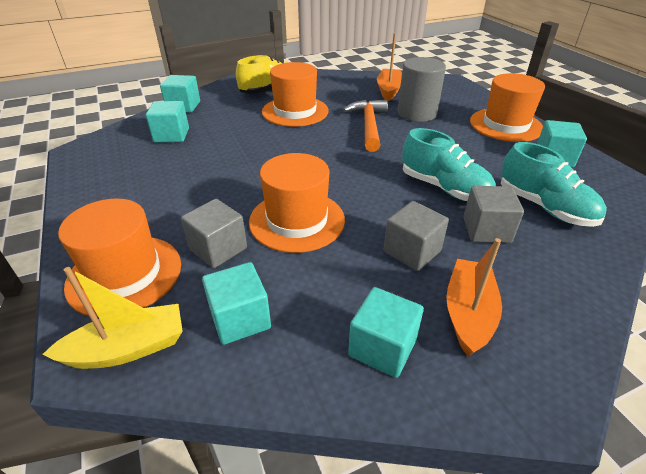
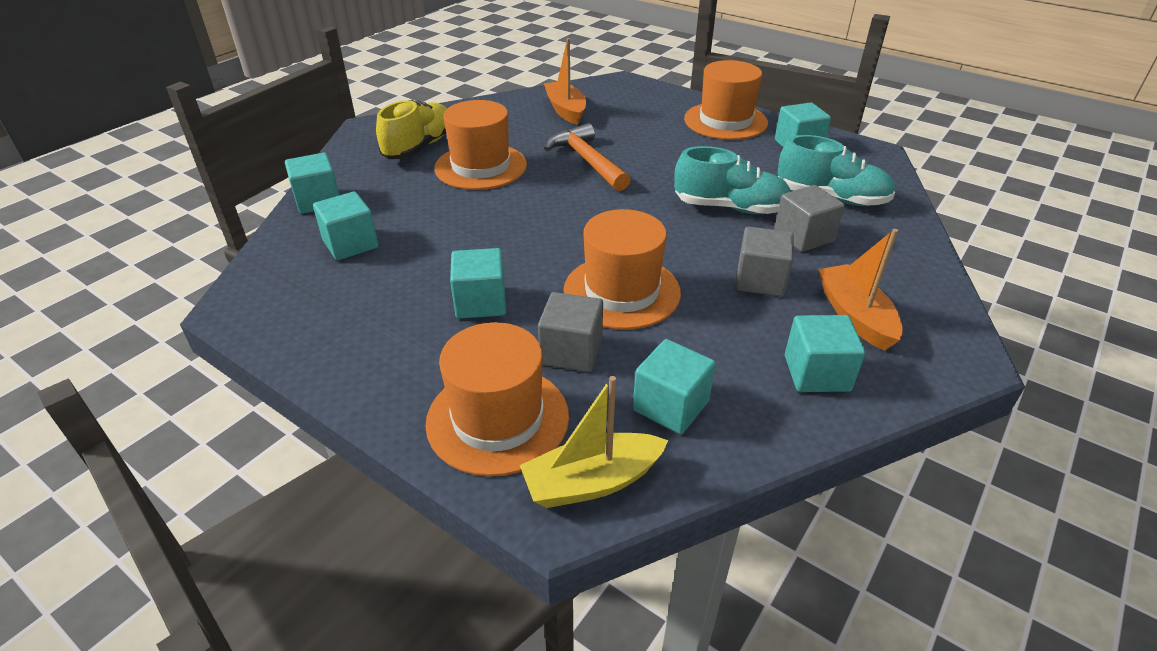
camera: 30 degrees left, 0 degrees up
(128, 348) = (592, 482): yellow boat -> yellow boat turned 150 degrees counterclockwise
(201, 194) = (481, 302): none -> turquoise cube
(417, 113) = (624, 131): grey cylinder -> none

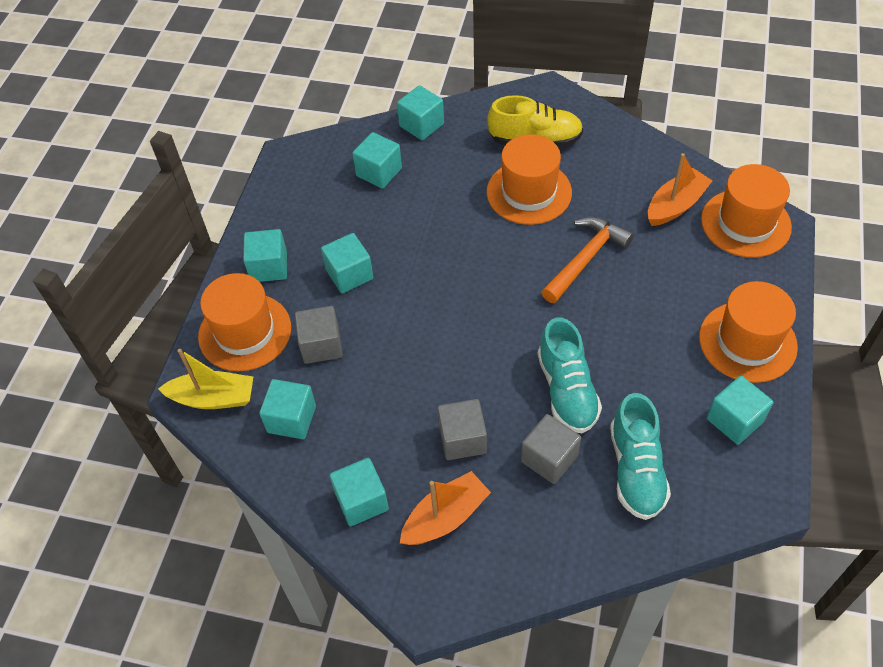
camera: 70 degrees right, 15 degrees up
(406, 368) = (269, 267): none -> turquoise cube
(592, 482) = (213, 398): yellow boat -> yellow boat turned 135 degrees clockwise
(621, 291) = (402, 351): orange hat -> orange hat (745, 223)

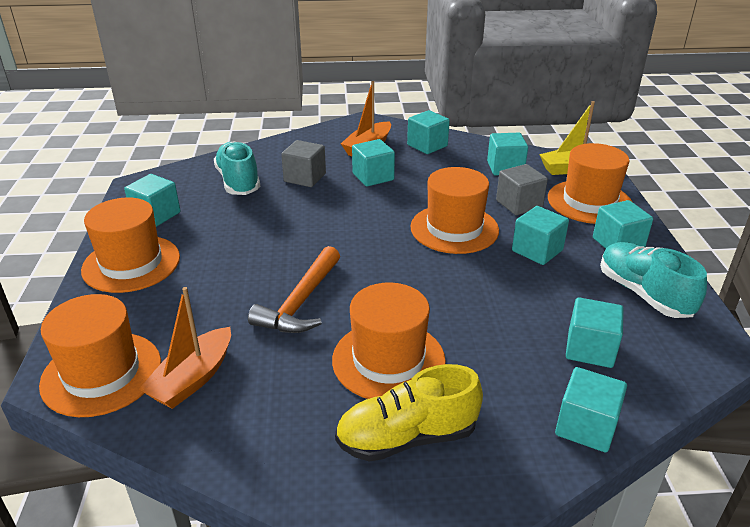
camera: 160 degrees right, 20 degrees down
(411, 322) = (454, 229): none -> orange hat
(462, 439) = (373, 177): grey cube -> turquoise cube
(567, 390) = (299, 210): turquoise shoe -> turquoise shoe (643, 294)

